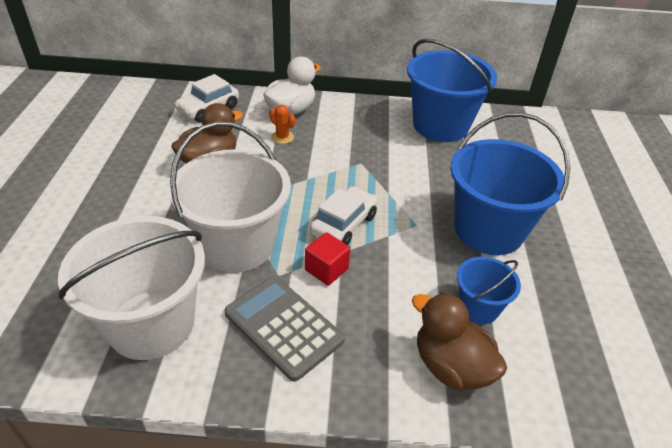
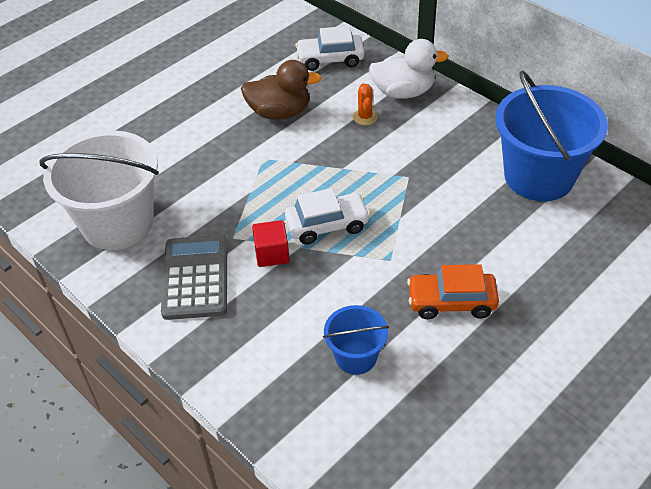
camera: 45 degrees right, 5 degrees up
(237, 245) = (228, 197): white bucket -> none
(451, 366) = (279, 382): brown duck -> none
(488, 230) = (451, 302): blue bucket -> orange car

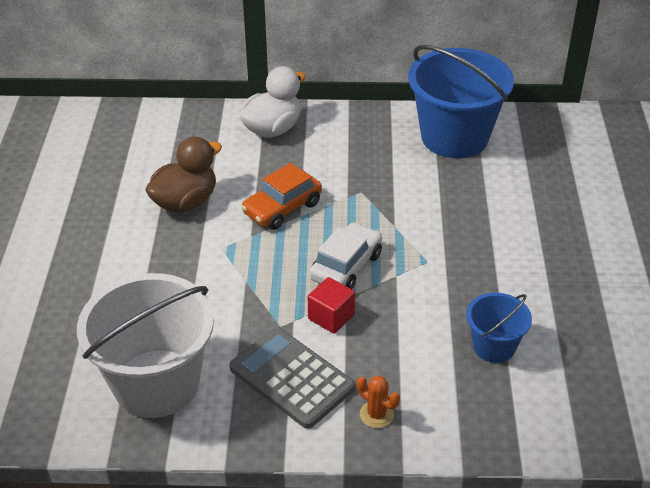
camera: 45 degrees left, 5 degrees down
(330, 59) = (173, 134): white car -> none
(365, 117) = (266, 165): orange cactus -> orange cactus (376, 414)
(451, 302) = (507, 262): orange car -> orange car (282, 208)

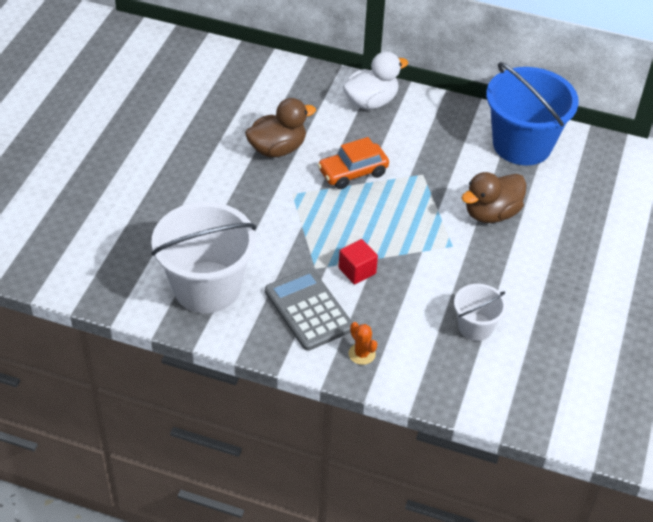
camera: 15 degrees right, 5 degrees up
(346, 266) = (385, 233): white car -> none
(454, 216) = (491, 213): none -> brown duck
(494, 346) = (475, 327): blue bucket -> white bucket

